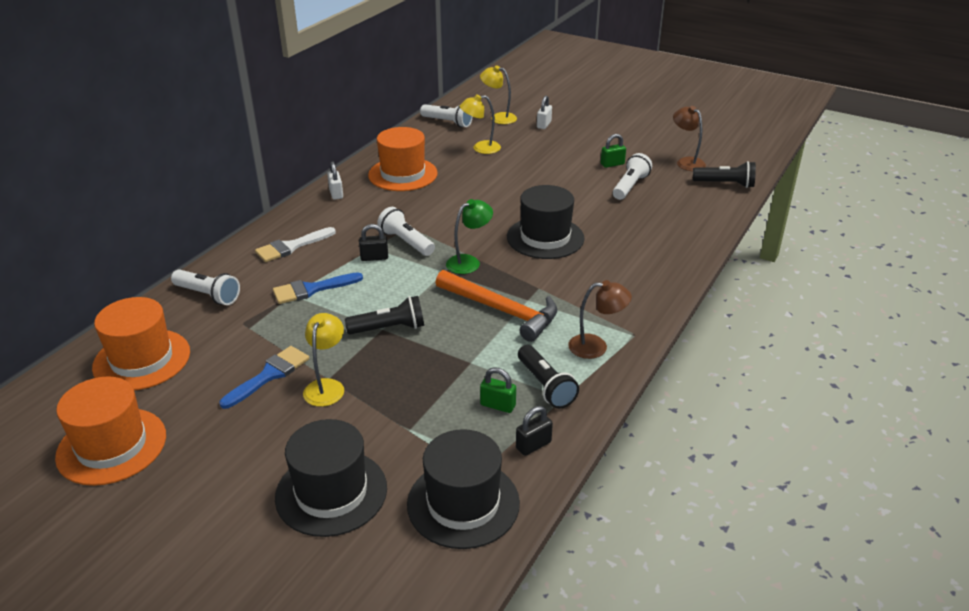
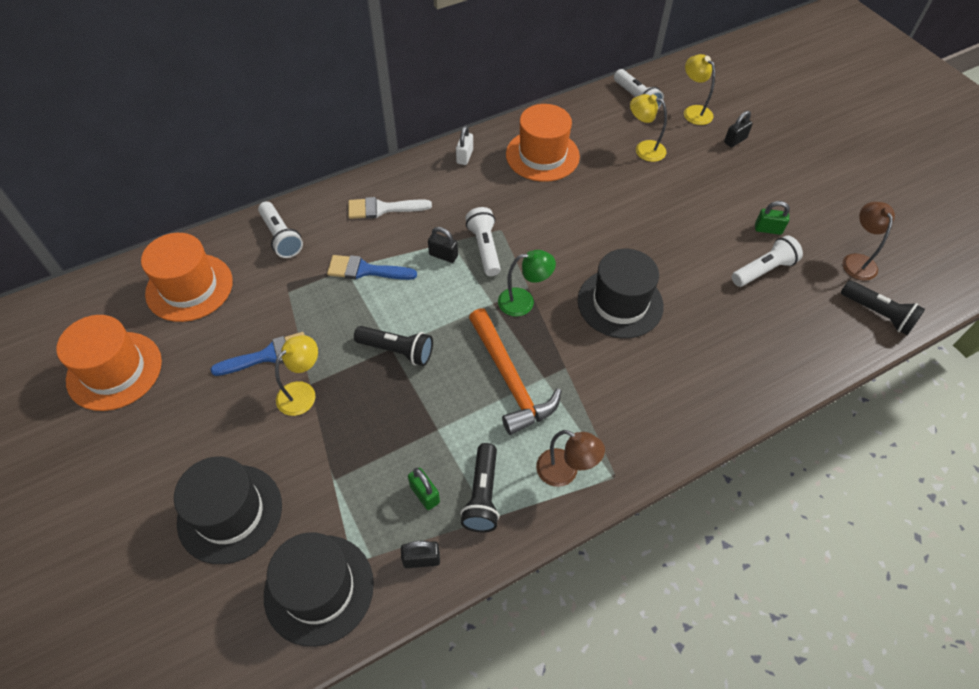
camera: 30 degrees right, 20 degrees up
(544, 125) = (735, 140): white padlock -> black padlock

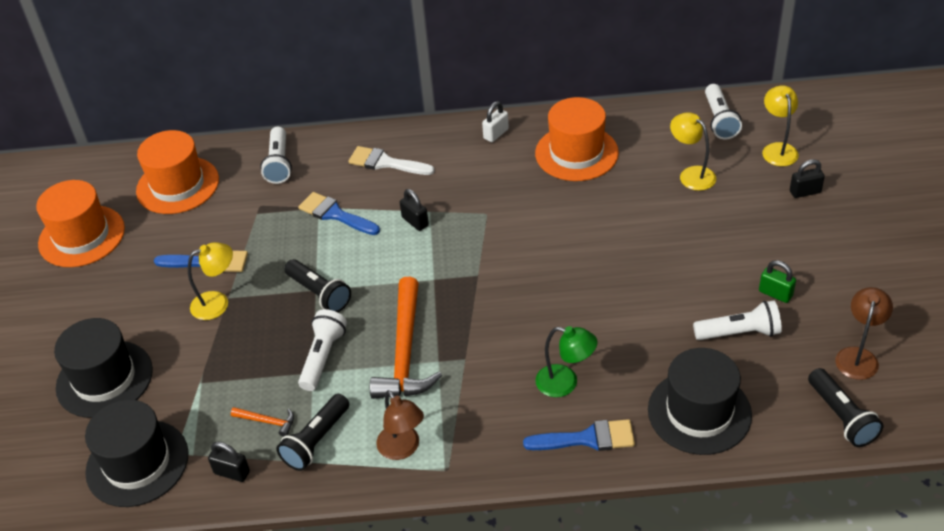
camera: 30 degrees right, 10 degrees down
(424, 494) = (267, 422): green padlock -> orange hammer
(484, 248) = (459, 226): white flashlight -> white flashlight (323, 357)
(524, 301) = (464, 286): green lamp -> green lamp (565, 383)
(620, 303) = (559, 317): black hat -> black hat (699, 412)
(710, 403) = (587, 438): none -> blue brush

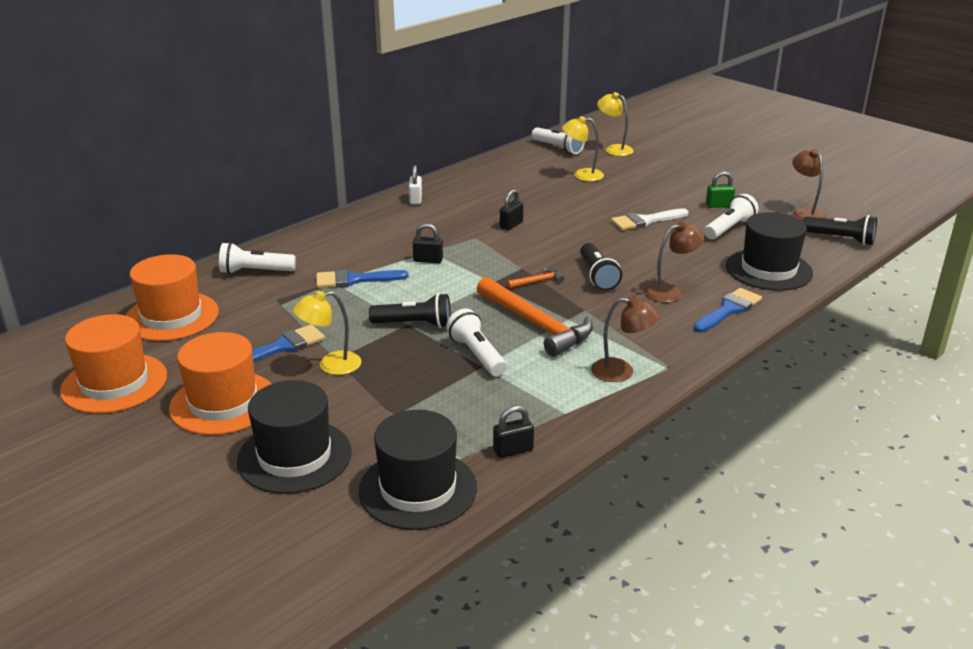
camera: 45 degrees left, 15 degrees down
(217, 303) = (331, 365): yellow lamp -> yellow lamp turned 135 degrees counterclockwise
(267, 422) = (493, 409): orange hammer -> orange hammer (537, 281)
(279, 164) = (255, 271): white flashlight -> white flashlight turned 135 degrees clockwise
(316, 441) = (550, 399): black flashlight -> black flashlight (597, 276)
(386, 163) = (351, 240): white brush -> white brush (645, 221)
(565, 383) = (670, 292): green lamp -> brown lamp
(576, 153) = (490, 190): orange hat -> orange hat (223, 403)
(805, 192) = (660, 161): black padlock -> black padlock (511, 225)

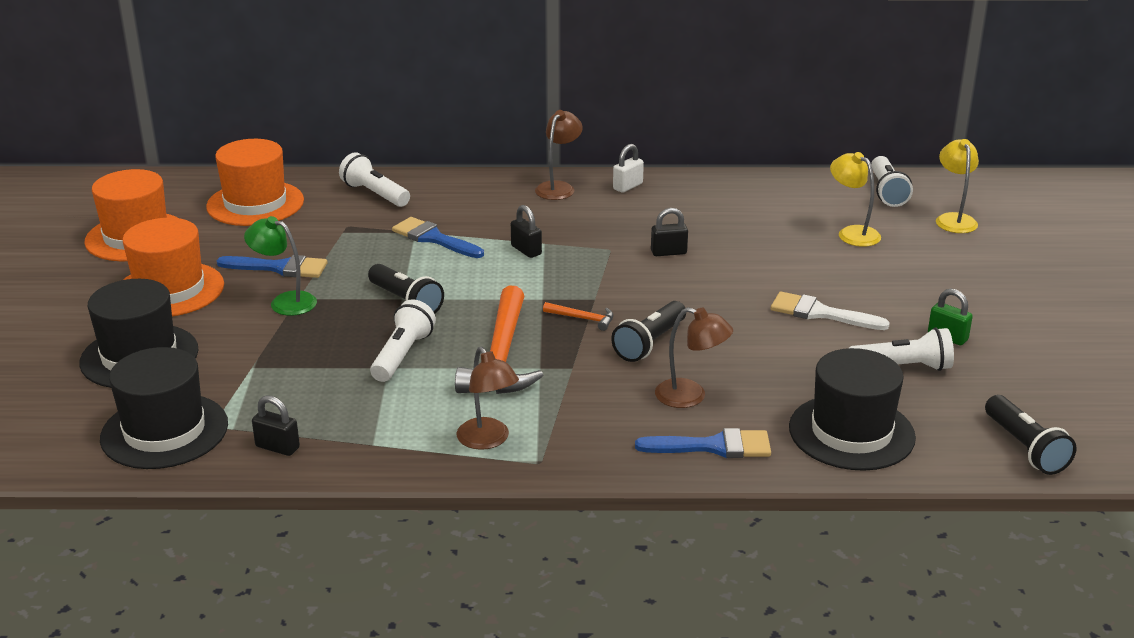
camera: 45 degrees right, 0 degrees up
(331, 365) = (285, 301): yellow lamp -> green lamp
(805, 213) = (1046, 397): brown lamp -> brown lamp (558, 187)

